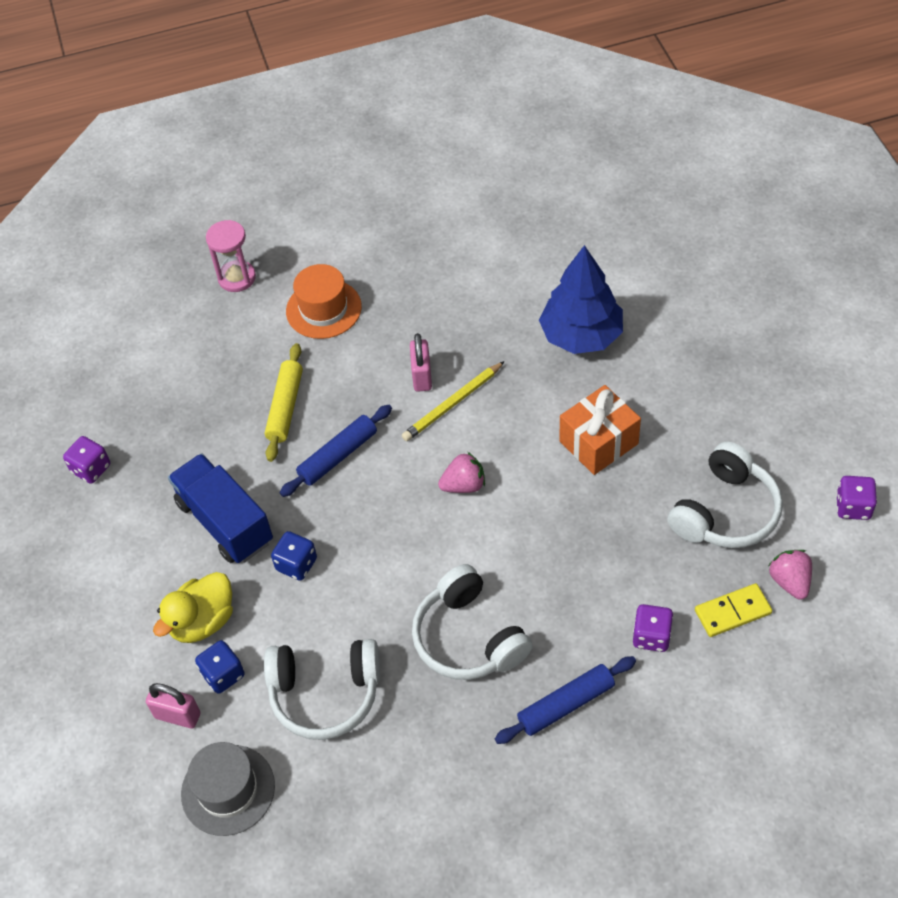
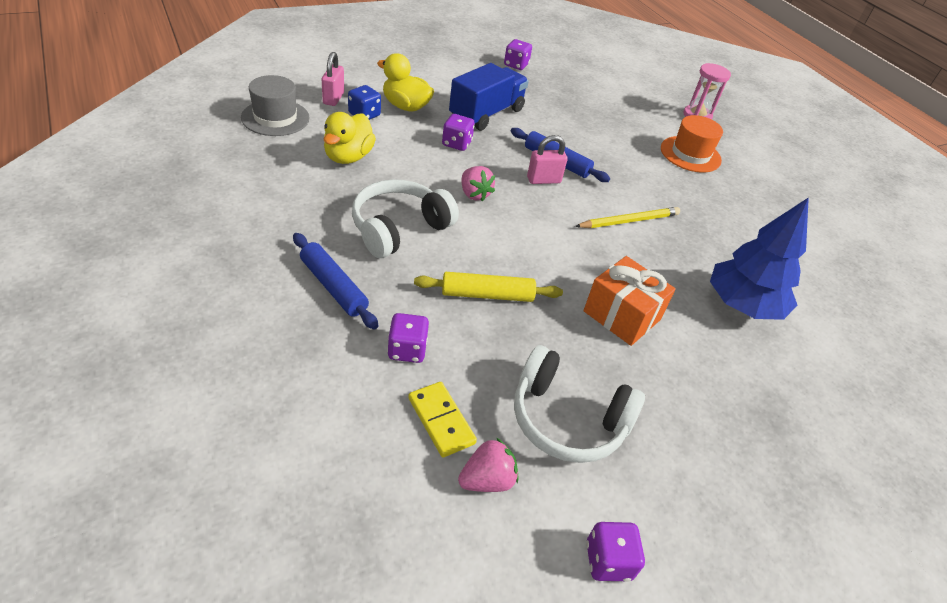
camera: 70 degrees right, 10 degrees down
(285, 407) = (592, 137): yellow rolling pin -> yellow rolling pin (487, 295)
(296, 564) = (456, 144): blue dice -> purple dice
(325, 694) = (348, 157): white headphones -> yellow duck
(422, 376) = (649, 204): pink padlock -> pink padlock (543, 180)
(453, 403) = (629, 221): yellow pencil -> yellow pencil turned 120 degrees clockwise
(464, 485) = (548, 227): pink strawberry -> pink strawberry (474, 194)

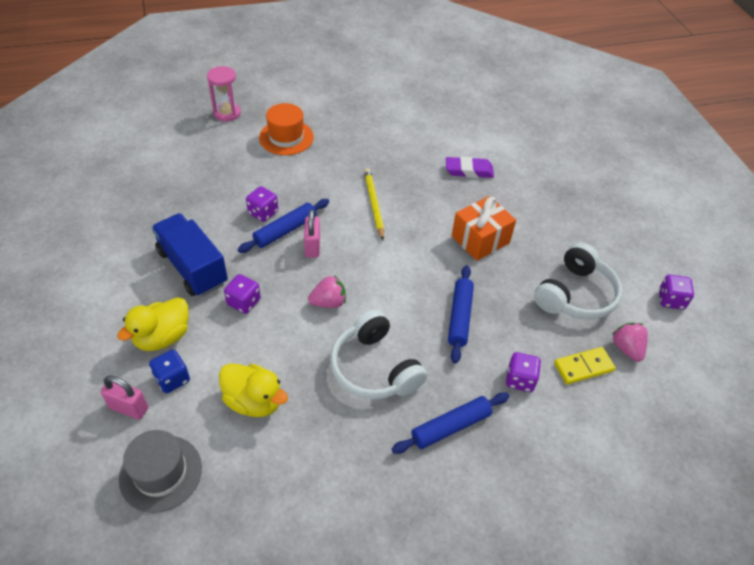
camera: 75 degrees left, 5 degrees up
(487, 295) = (459, 317): yellow rolling pin -> blue rolling pin
(516, 65) = (96, 222): purple dice -> purple dice (263, 213)
(742, 305) = (469, 170): blue tree -> purple eraser

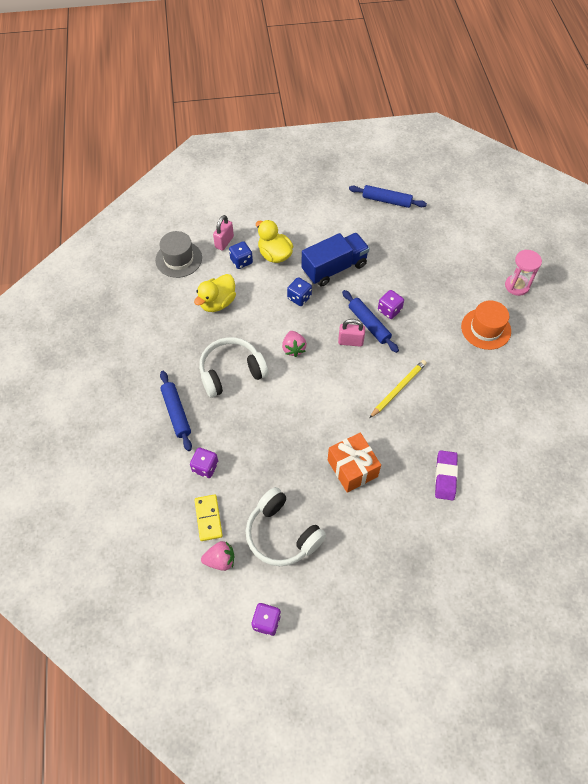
camera: 100 degrees right, 10 degrees up
(244, 302) = (299, 297): purple dice -> blue dice
(374, 204) = (398, 389): yellow pencil -> yellow pencil turned 45 degrees counterclockwise
(459, 317) = (269, 436): blue rolling pin -> blue rolling pin (386, 200)

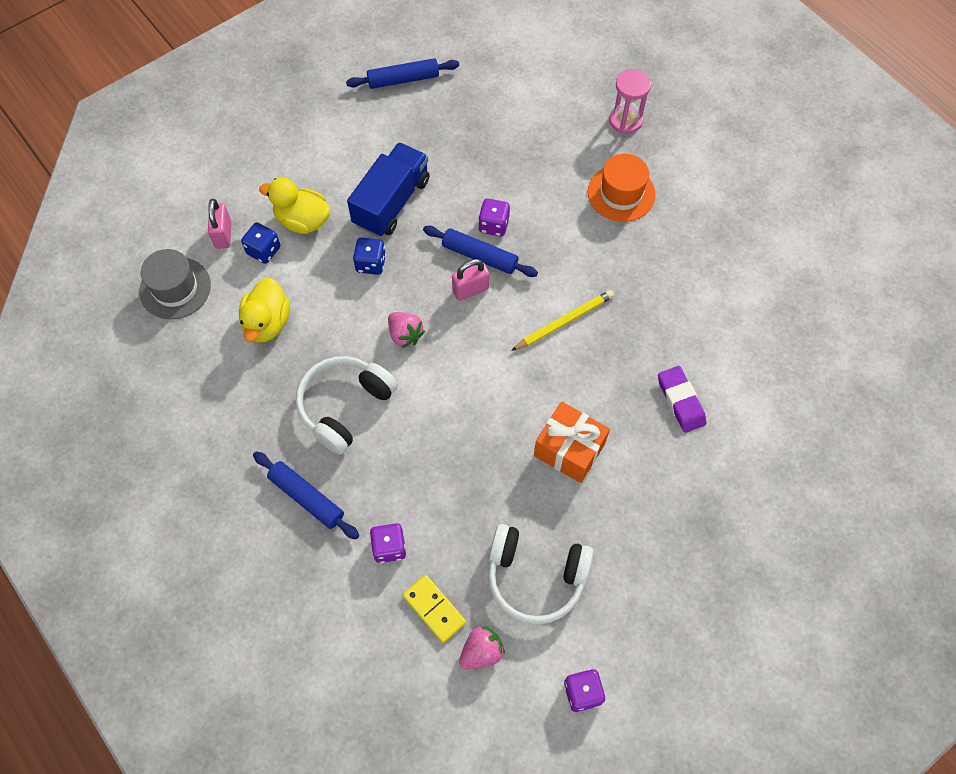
camera: 30 degrees left, 5 degrees up
(398, 389) = (564, 322): yellow pencil -> yellow pencil turned 45 degrees clockwise

